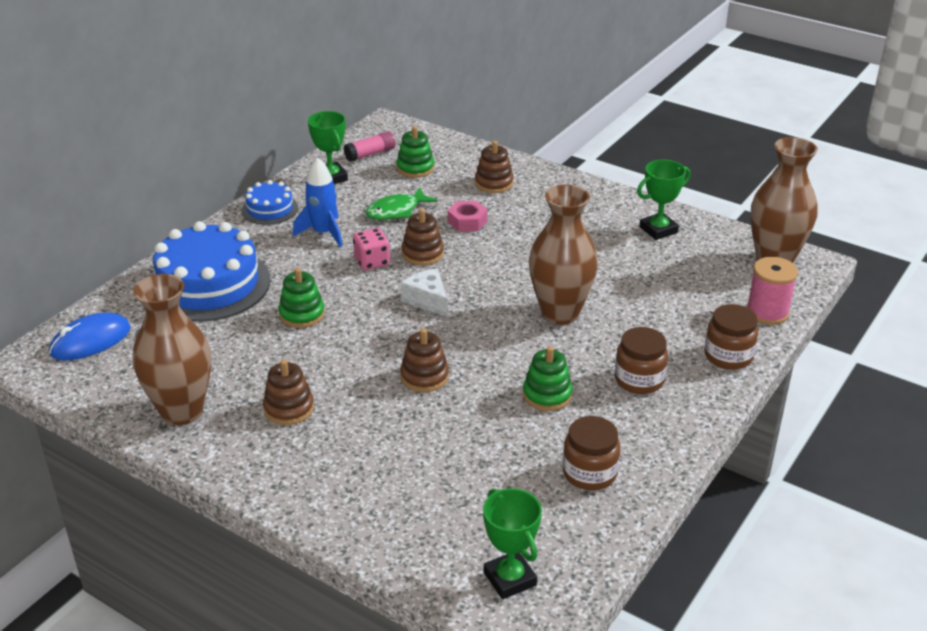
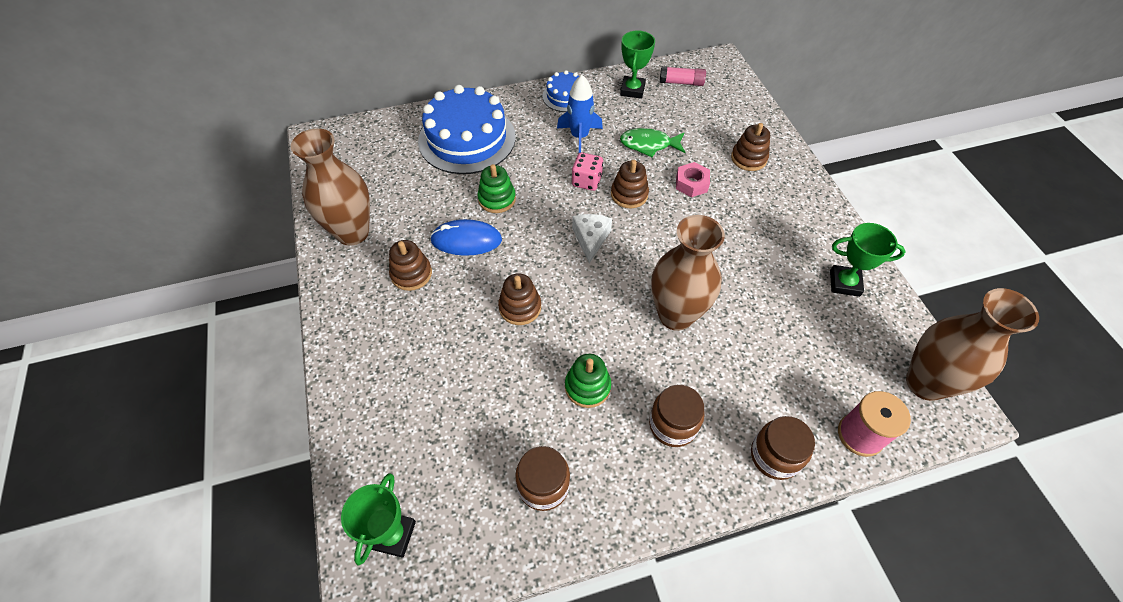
camera: 40 degrees right, 20 degrees up
(91, 341) = (361, 144): blue mouse -> blue mouse (466, 240)
(415, 168) = (702, 112): green stacking toy -> none

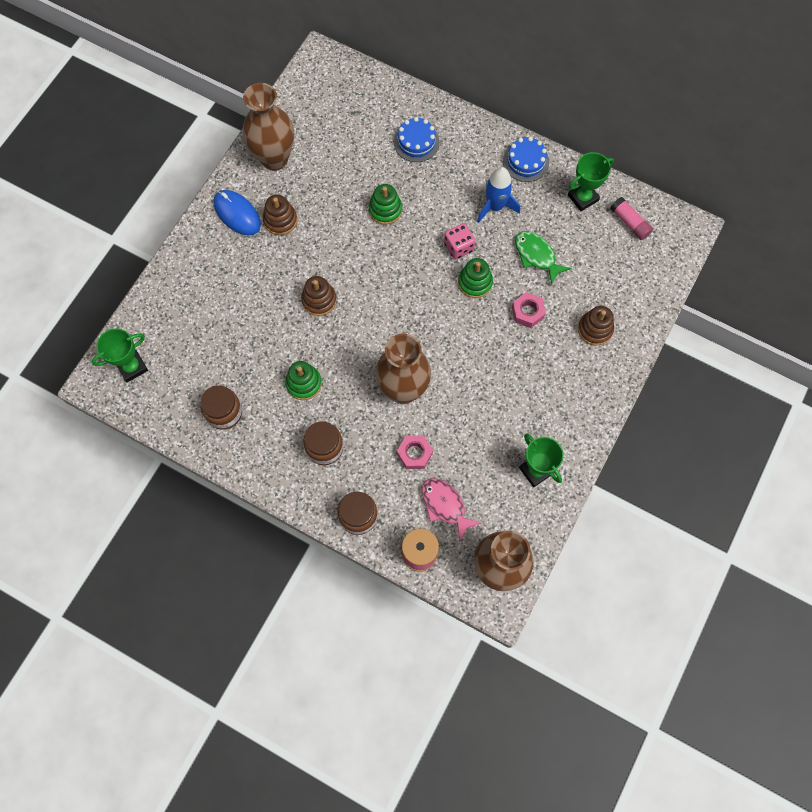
camera: 45 degrees right, 15 degrees up
(466, 240) = (335, 225): blue mouse -> blue mouse (237, 214)
(467, 139) = (416, 142): blue cake -> blue cake, size x0.50
(590, 239) = (411, 293): white cheese -> none
(629, 194) = (475, 282): brown stacking toy -> green stacking toy
(748, 356) = (414, 453): none -> pink nut
(824, 374) = (445, 506): none -> pink fish

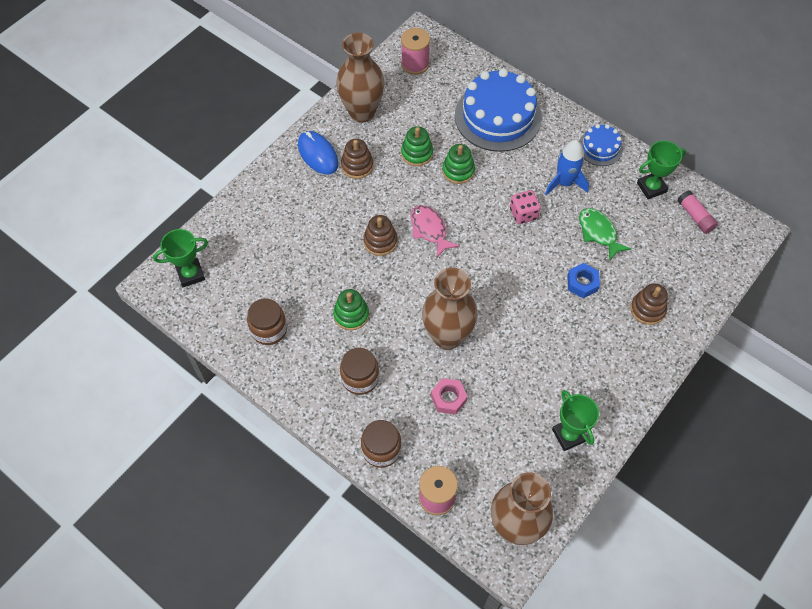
camera: 10 degrees right, 10 degrees down
(320, 94) = (415, 64): none -> pink spool
(416, 142) = (498, 116): blue cake -> blue cake, size x1.99
(445, 506) = (471, 454): pink fish -> pink fish (429, 230)
(475, 282) = (534, 248): green stacking toy -> green stacking toy (417, 153)
(527, 312) = (582, 283): pink nut -> blue nut

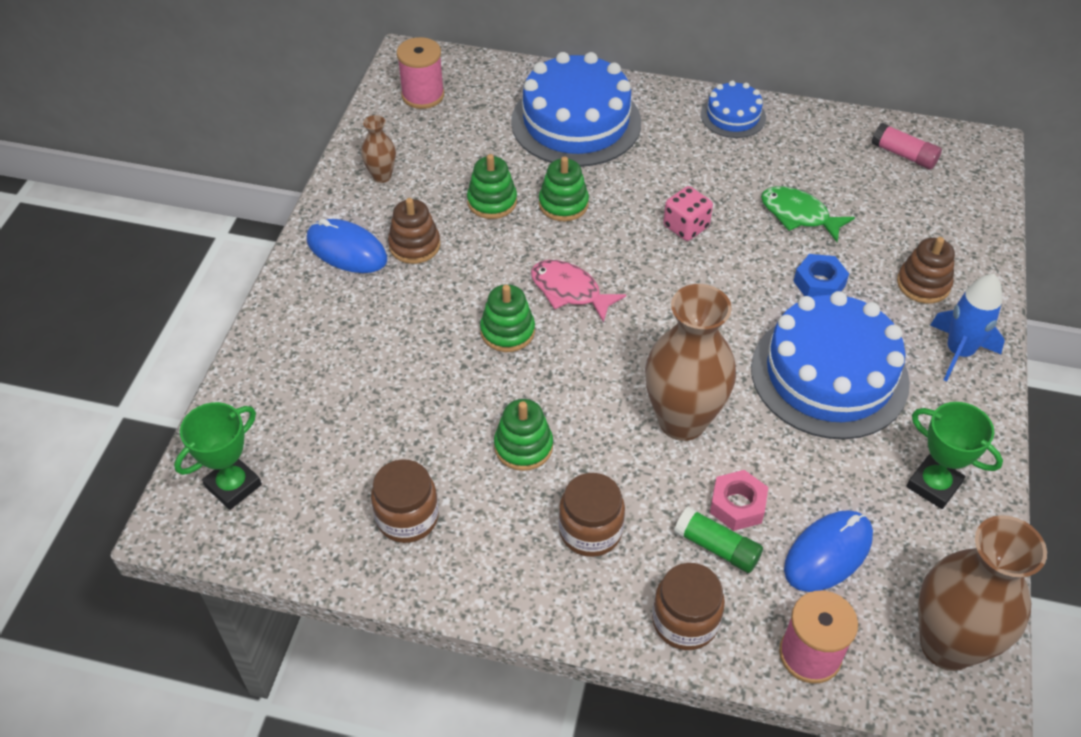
camera: 25 degrees left, 10 degrees down
(362, 112) = (381, 176): brown vase -> brown vase, size x0.47
(380, 241) = (507, 331): brown stacking toy -> green stacking toy
(422, 417) = (716, 547): none -> green glue stick
(482, 447) = (828, 553): none -> blue mouse
(550, 343) = (829, 375): none -> blue cake
(564, 183) = (715, 171): blue rocket -> blue rocket (958, 352)
(651, 187) = (828, 140): green trophy -> none

